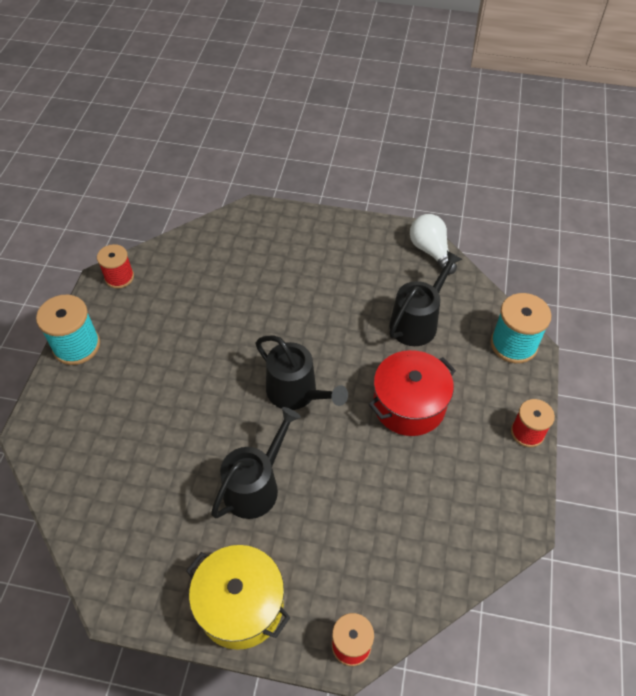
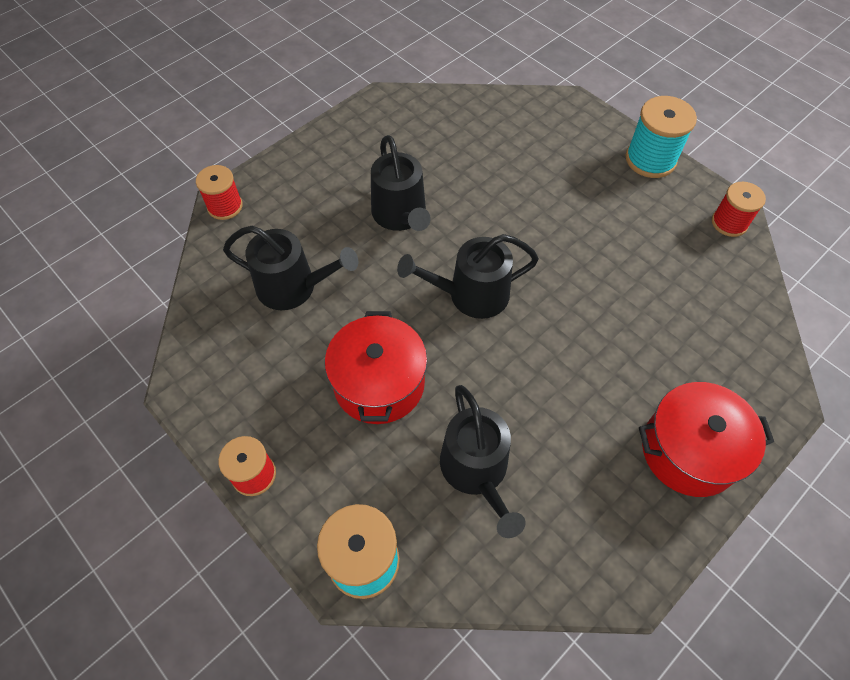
camera: 125 degrees right, 5 degrees up
(241, 605) = (315, 161): yellow pot -> none
(319, 237) = (689, 451): none -> red pot
(384, 516) = (293, 287): none -> black watering can
(431, 251) = (583, 581): white light bulb -> none

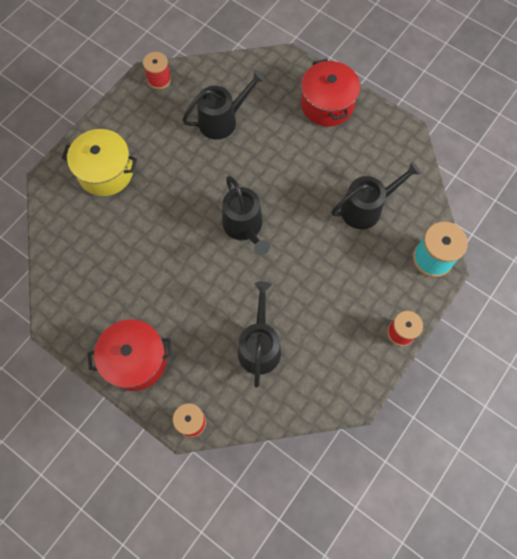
camera: 100 degrees left, 10 degrees up
(379, 383) = (322, 272): red pot -> red pot (135, 360)
(401, 215) = (181, 284): black watering can -> black watering can (222, 120)
(575, 154) = (105, 172): none -> yellow pot
(650, 159) = (106, 124): turquoise spool -> none

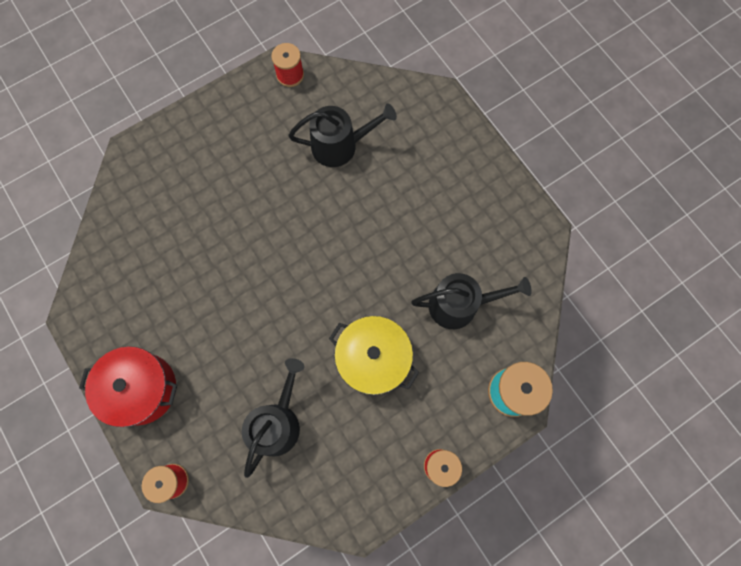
camera: 20 degrees right, 5 degrees up
(105, 172) = (192, 163): yellow pot -> yellow pot (373, 359)
(244, 226) = (315, 279): black watering can -> none
(327, 104) = (465, 165): red pot -> none

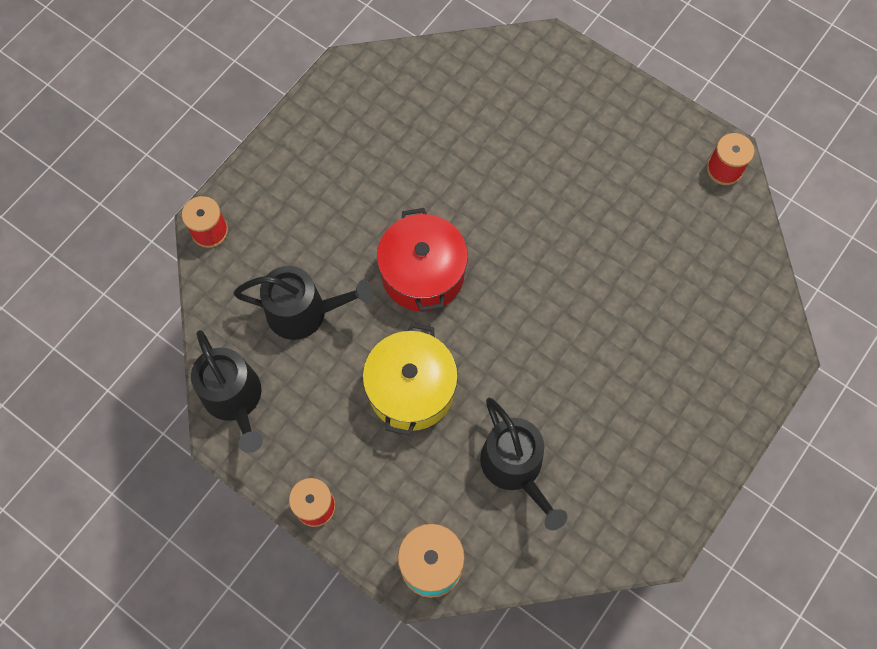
camera: 70 degrees right, 5 degrees down
(141, 389) = (293, 163): red pot -> red pot (423, 274)
(340, 146) = (658, 258): black watering can -> black watering can (235, 398)

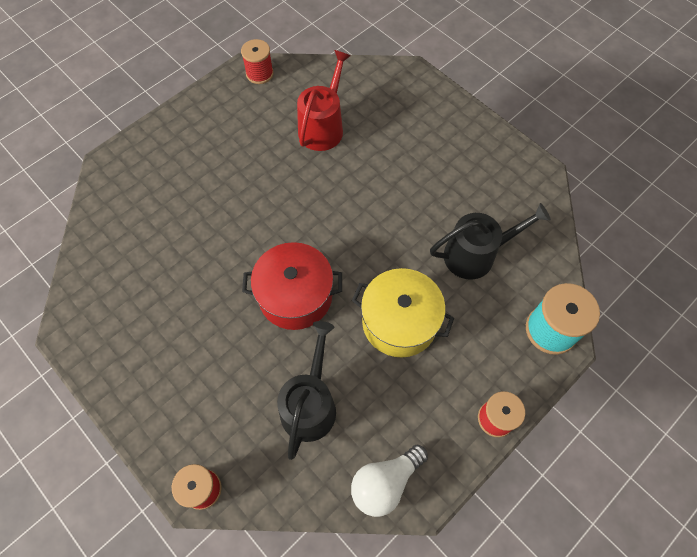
camera: 80 degrees left, 5 degrees down
(235, 398) = (385, 482): black watering can -> white light bulb
(660, 260) = (323, 127): none -> red watering can

